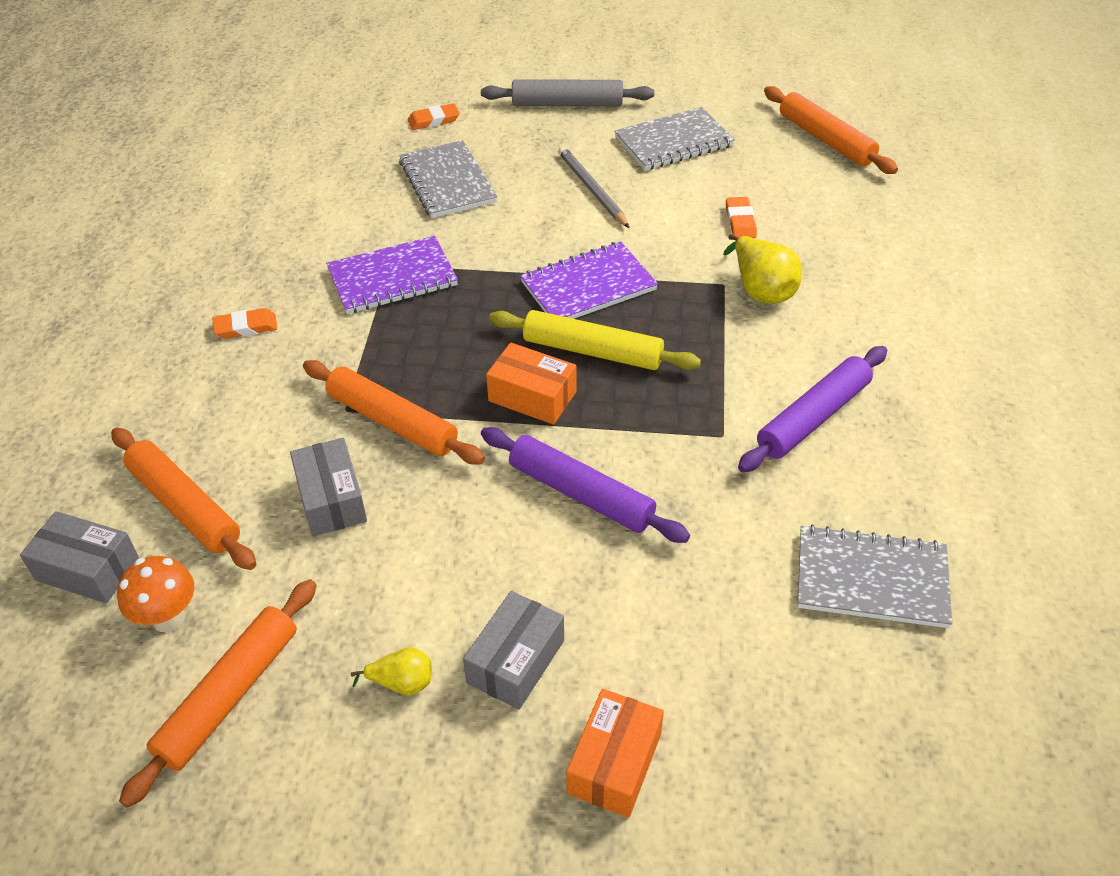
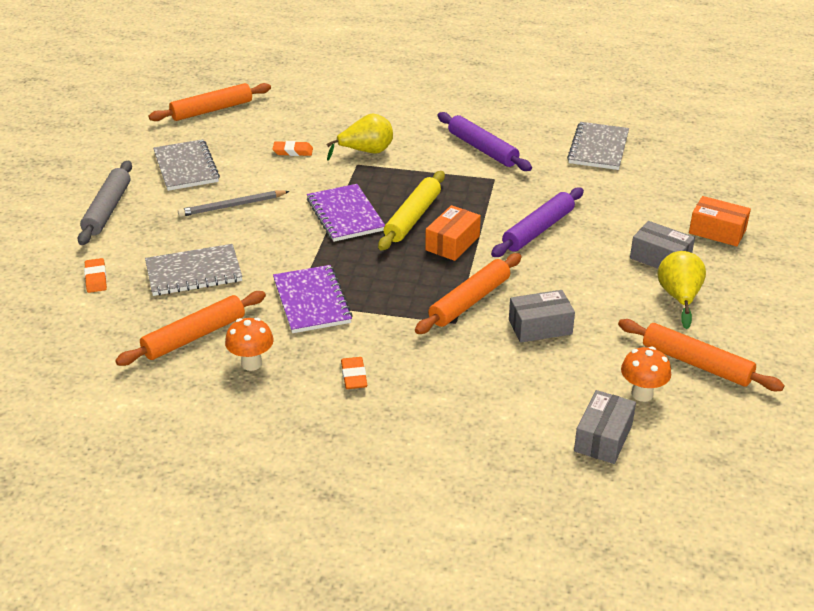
camera: 85 degrees left, 10 degrees down
(184, 506) = (544, 395): orange rolling pin -> orange rolling pin (194, 336)
(277, 247) = (251, 363): none -> orange mushroom
(402, 683) = (679, 298): yellow pear -> yellow pear, size x1.72

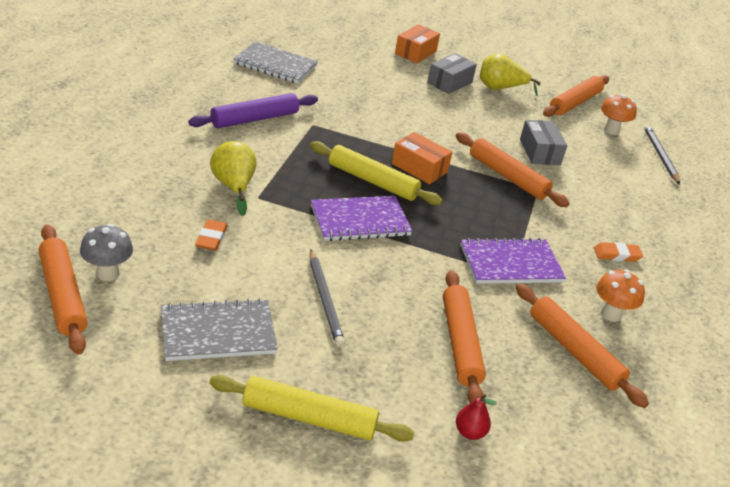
camera: 90 degrees left, 0 degrees up
(96, 278) = (469, 432): orange eraser -> red pear
(107, 210) = (309, 418): grey rolling pin -> yellow rolling pin
(194, 272) = (460, 343): grey notebook -> orange rolling pin
(238, 120) = (108, 273): none -> grey mushroom
(538, 230) = (403, 122): purple rolling pin -> none
(603, 438) = (660, 156): grey box -> grey pencil

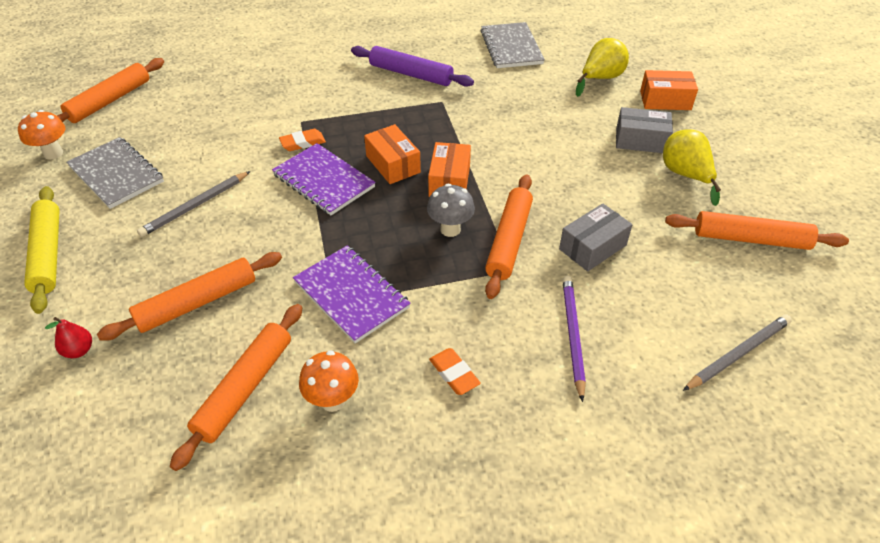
camera: 65 degrees right, 10 degrees up
(108, 273) = (146, 105): grey mushroom -> grey mushroom (450, 229)
(211, 238) = (225, 125): orange eraser -> orange eraser (303, 143)
(233, 187) = (301, 106): yellow pear -> yellow pear (600, 79)
(372, 181) = (393, 164): yellow rolling pin -> orange box
(611, 130) = (733, 289): orange mushroom -> orange mushroom (53, 153)
(612, 198) = (572, 335): none -> purple pencil

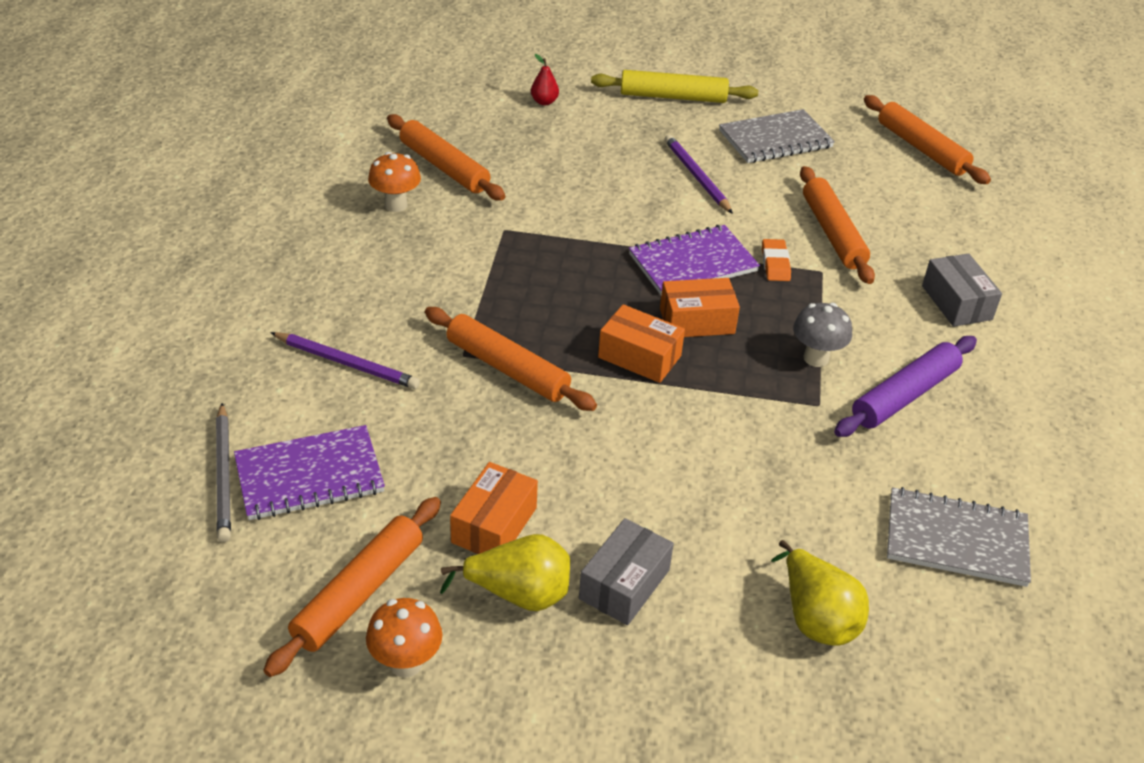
camera: 110 degrees right, 5 degrees down
(53, 153) = (830, 109): orange mushroom -> orange mushroom (406, 663)
(195, 206) = (696, 176): grey pencil -> purple pencil
(197, 303) = (558, 159): orange rolling pin -> orange rolling pin (832, 233)
(351, 295) = (506, 241): purple notebook -> purple notebook (309, 475)
(450, 229) = (555, 331): grey mushroom -> grey mushroom (816, 358)
(454, 373) = (367, 274): orange eraser -> none
(592, 247) = (451, 432): grey box -> grey box (956, 302)
(665, 100) = (715, 677): orange box -> orange box (494, 525)

